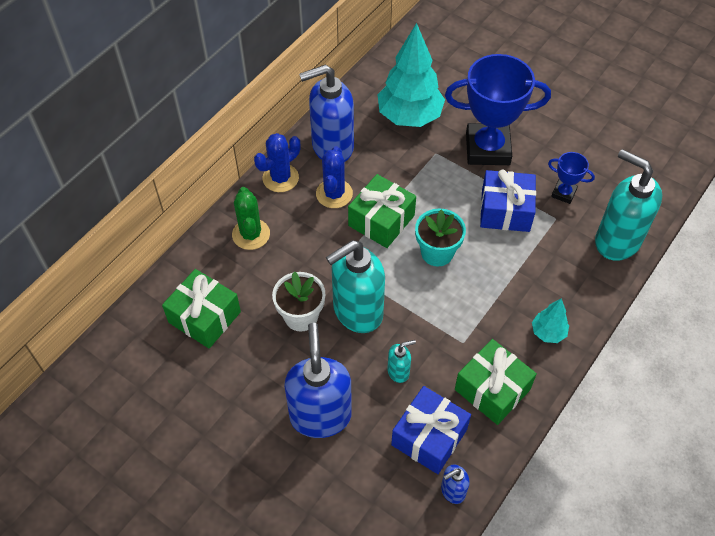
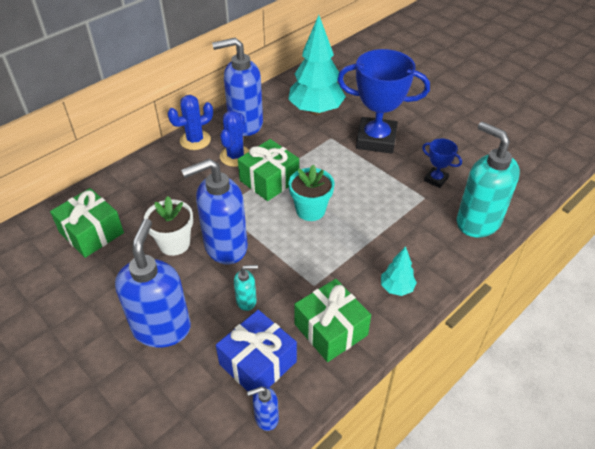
camera: 10 degrees right, 10 degrees down
(251, 234) = (155, 176): green cactus -> none
(357, 312) = (225, 246): turquoise soap dispenser -> blue soap dispenser
(505, 211) = (380, 186): blue gift -> none

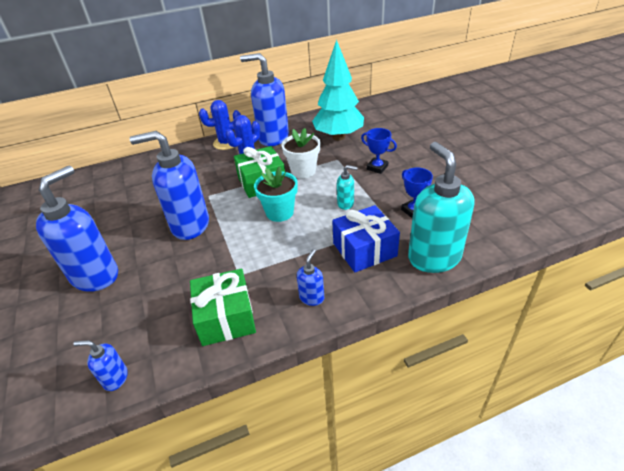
camera: 25 degrees right, 5 degrees down
(91, 233) = (104, 193): green gift -> none
(174, 243) = (154, 214): white flower pot -> white flower pot (303, 171)
(246, 301) = (174, 273): turquoise soap dispenser -> turquoise soap dispenser (346, 204)
(258, 363) = (144, 327): blue gift -> blue gift (364, 249)
(376, 140) = (377, 167): blue trophy -> blue trophy, size x0.46
(396, 288) = (312, 297): turquoise tree -> blue soap dispenser

